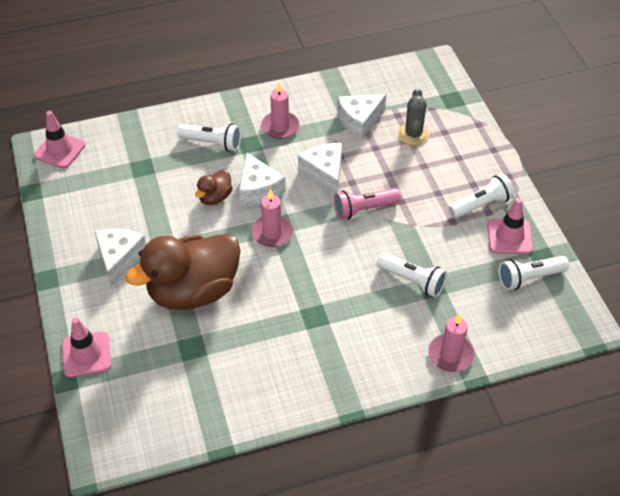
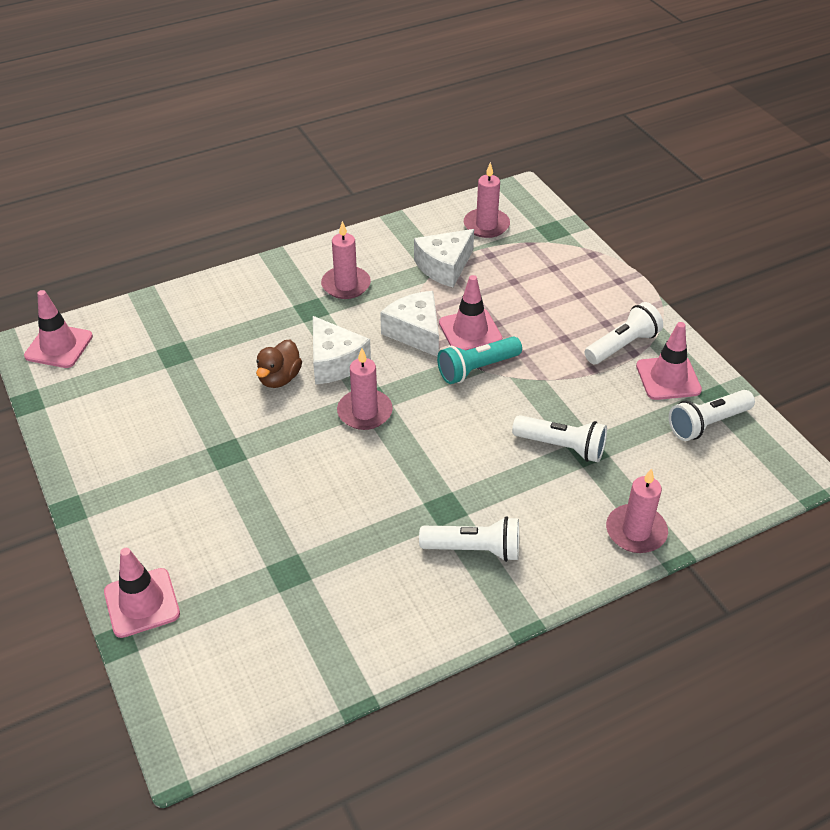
camera: 10 degrees left, 5 degrees down
(119, 258) = (165, 471): white cheese -> none
(193, 291) = (275, 499): brown duck -> none
(212, 143) = (262, 314): white flashlight -> white flashlight (474, 549)
(364, 209) = (477, 369): pink flashlight -> turquoise flashlight
(366, 177) = (470, 331): none -> pink traffic cone
(400, 89) = (486, 225): none -> pink candle
(413, 134) = (515, 274): grey cactus -> none

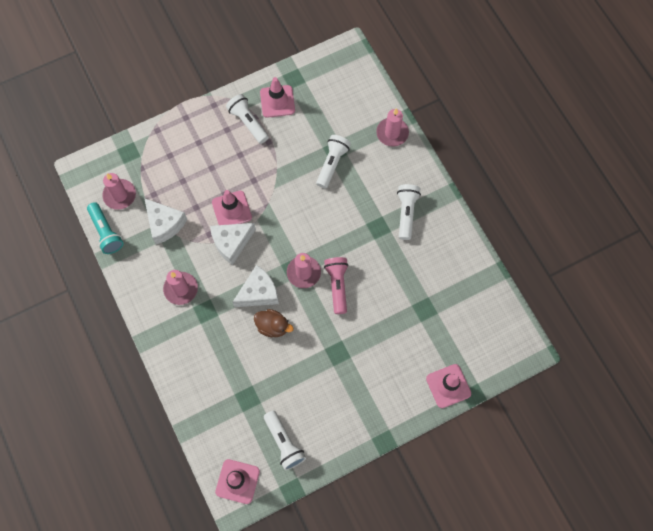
camera: 90 degrees left, 25 degrees up
(340, 453) = (337, 285): none -> pink flashlight
(477, 369) = (267, 207): turquoise flashlight -> turquoise flashlight (106, 232)
(707, 424) = (314, 87): white flashlight -> white flashlight (284, 443)

